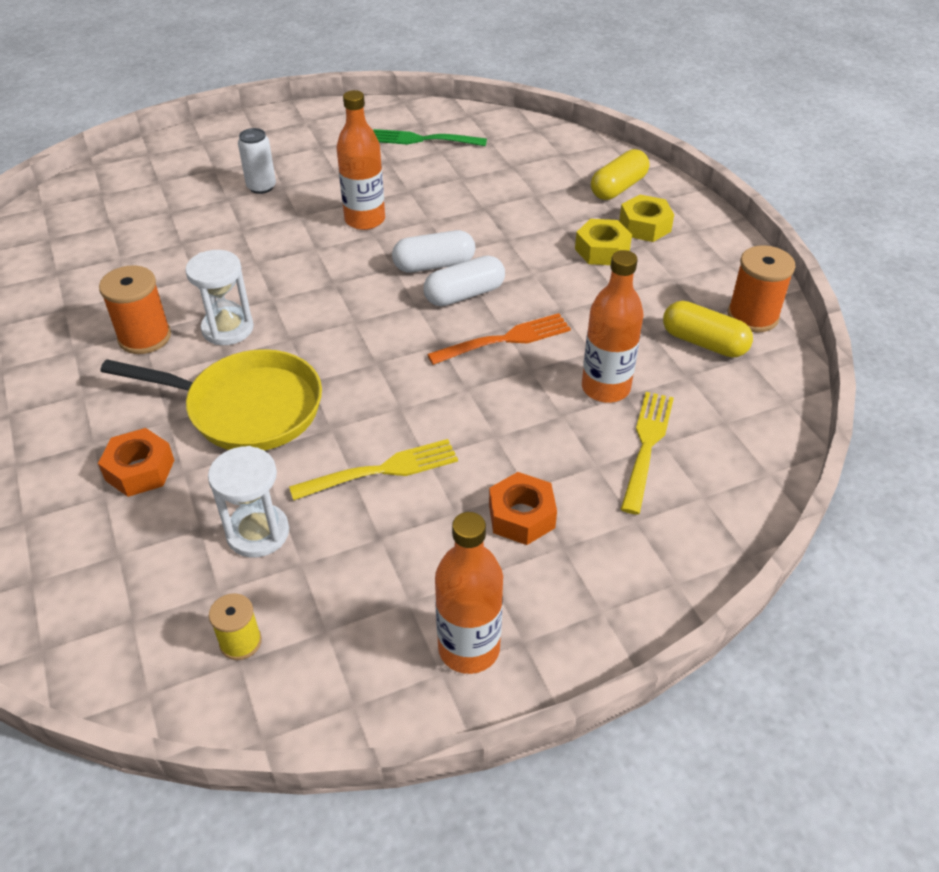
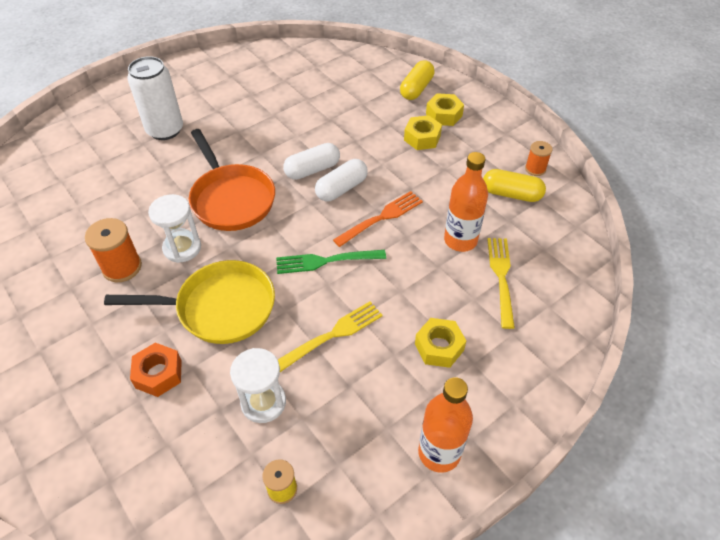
camera: 15 degrees left, 5 degrees up
(261, 187) = (165, 130): white can -> white can, size x1.72
(313, 282) = (231, 199): none -> orange pan
(365, 220) = (250, 143): orange bottle -> none
(423, 139) = (270, 73): green fork -> green fork (327, 261)
(521, 516) = (439, 347): orange nut -> yellow nut
(752, 316) = (535, 169): orange spool -> orange spool, size x0.61

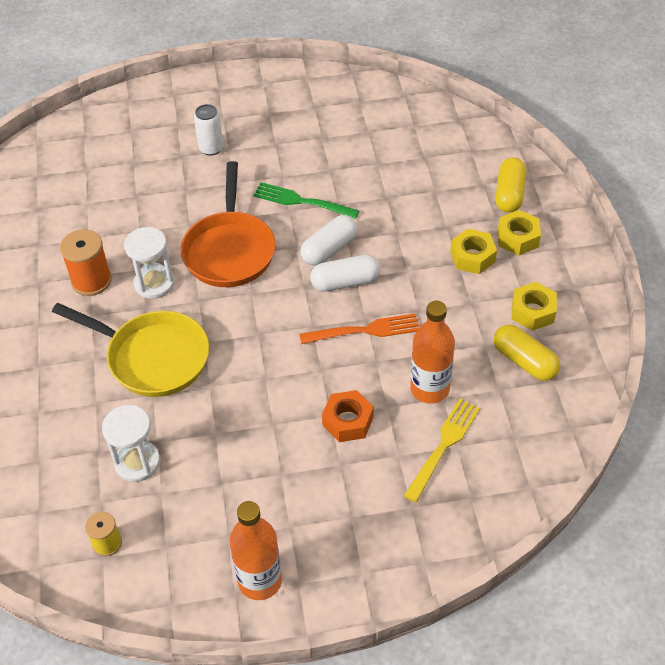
camera: 30 degrees right, 0 degrees up
(158, 374) = (66, 396): orange nut -> orange nut (348, 421)
(165, 130) = (211, 148): white can -> white can, size x0.58
(312, 170) = (329, 249): white capsule -> white capsule turned 45 degrees counterclockwise
(327, 261) = (280, 353): green fork -> green fork (302, 201)
(332, 335) = (236, 429): yellow fork -> none
(416, 89) = (509, 194): yellow capsule -> yellow capsule turned 45 degrees counterclockwise
(439, 347) = (329, 486): yellow nut -> yellow nut (533, 311)
(535, 169) = (575, 343): orange spool -> none

